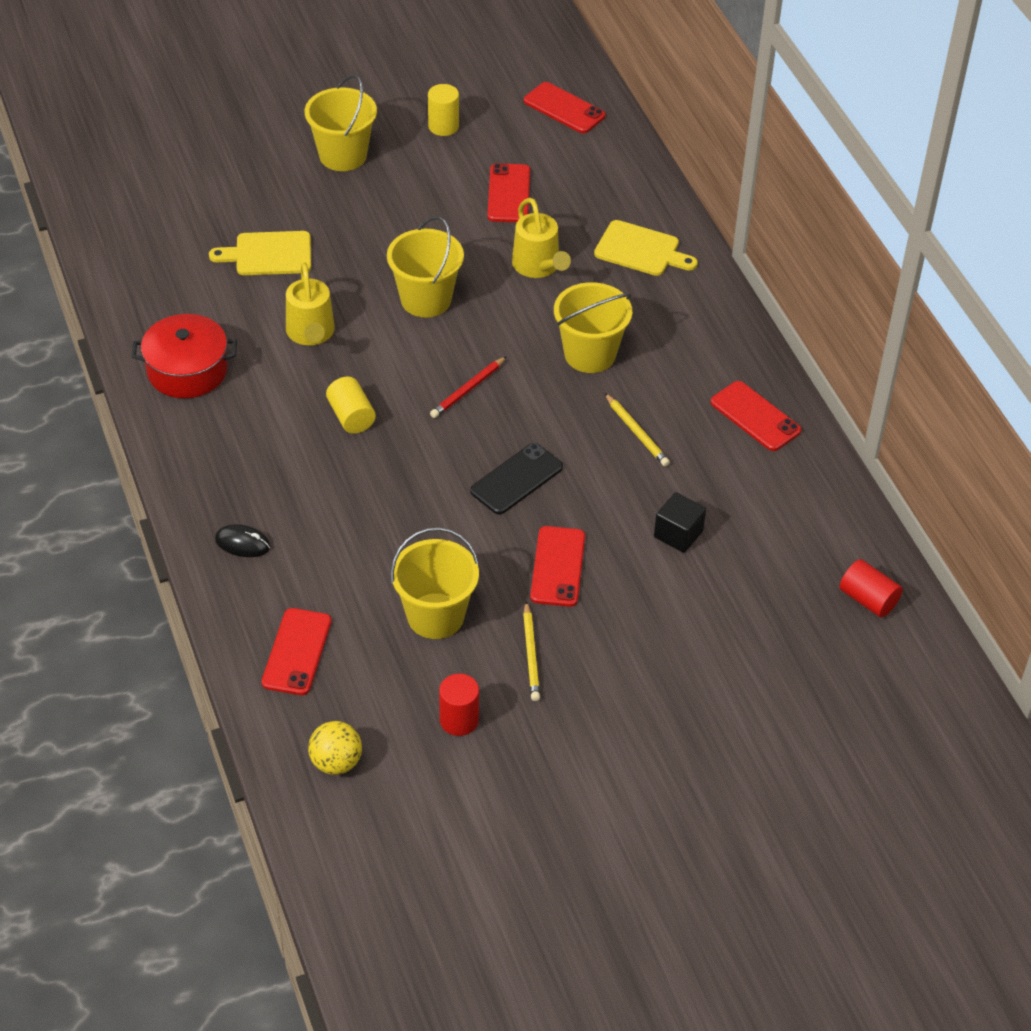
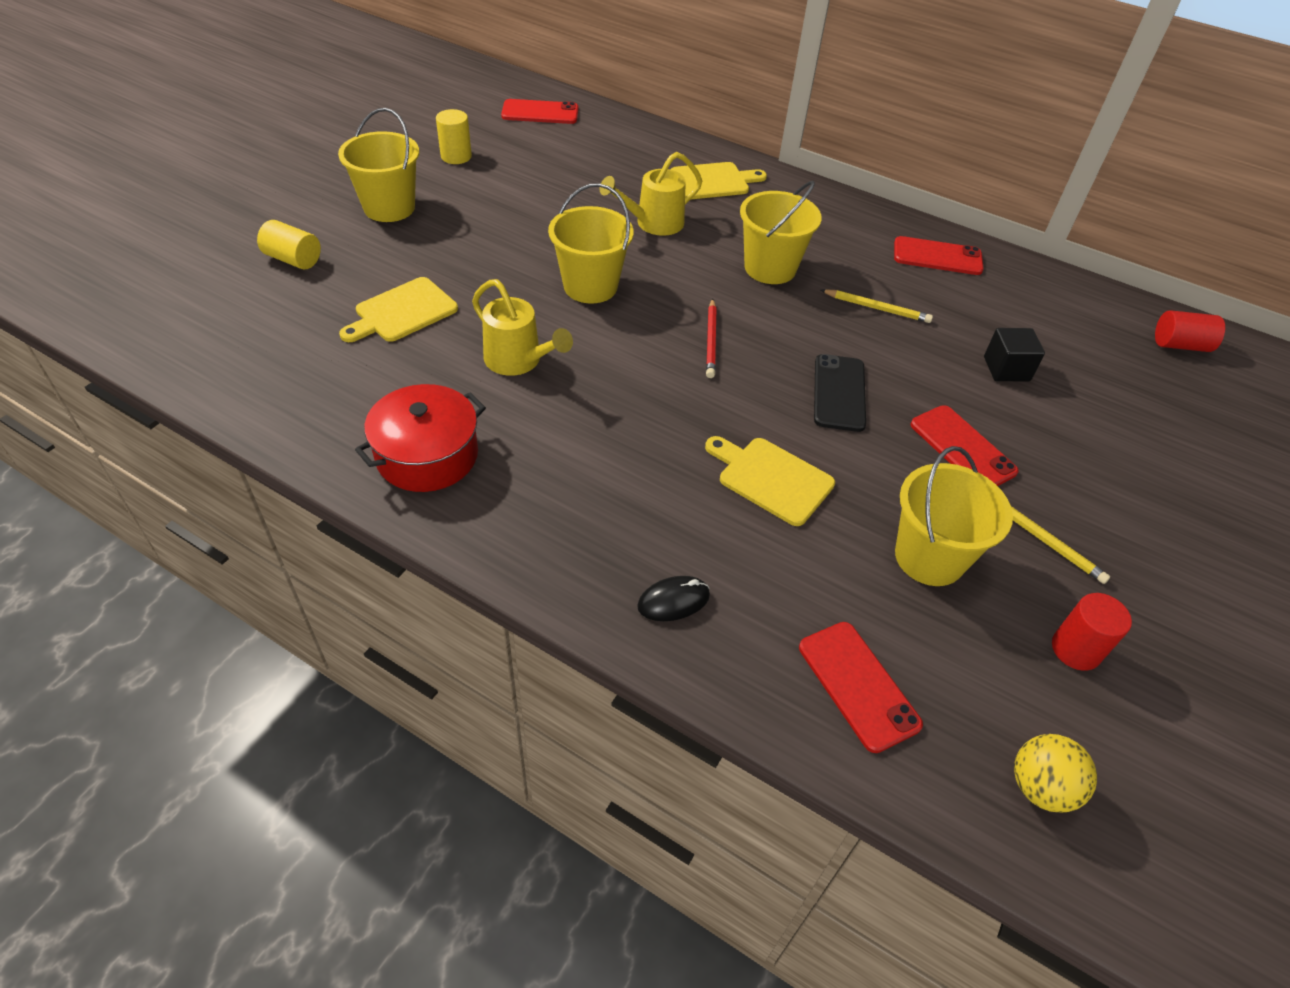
camera: 40 degrees left, 0 degrees up
(351, 416) = (638, 415): yellow cylinder -> yellow cylinder (293, 259)
(391, 508) = (771, 478): none -> yellow cutting board
(509, 194) = (566, 182): red phone -> none
(538, 267) = (653, 224): yellow watering can -> yellow watering can turned 120 degrees clockwise

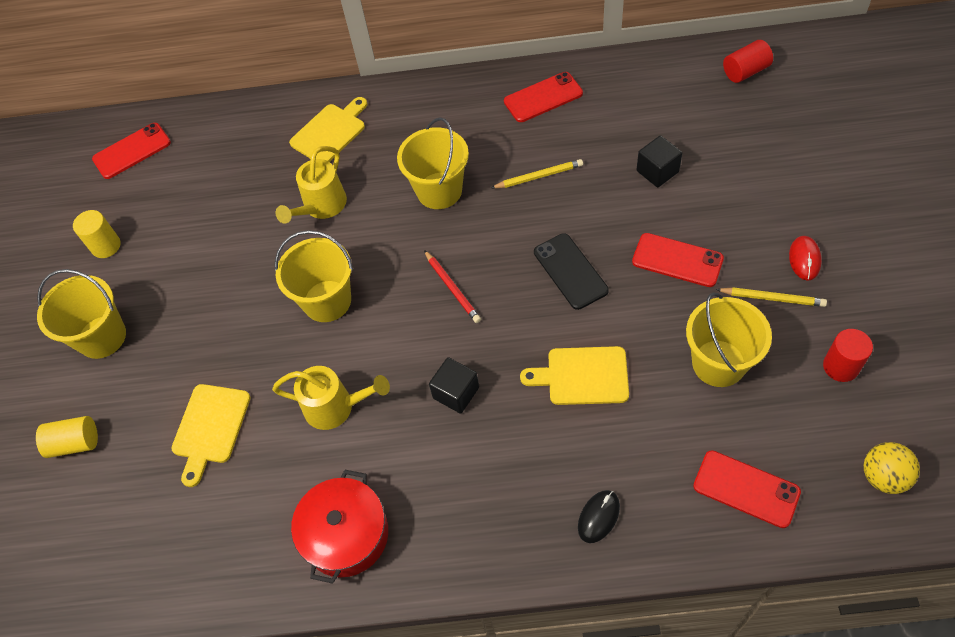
camera: 25 degrees left, 10 degrees up
(635, 416) = (456, 393): none -> black cube
(1114, 530) = (804, 259): none -> red mouse

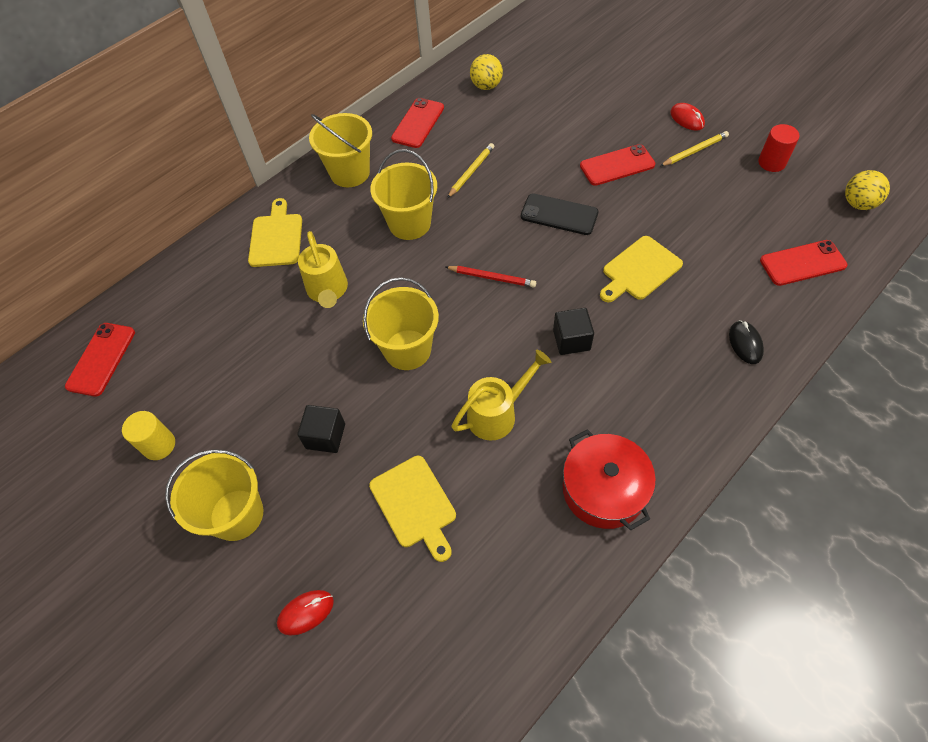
camera: 45 degrees left, 0 degrees up
(75, 443) = (306, 612): yellow cylinder -> red mouse
(643, 97) = (486, 86): none -> yellow ball
(657, 171) = (545, 123): black cube -> black cube (325, 436)
(718, 363) = (707, 206): yellow bucket -> yellow bucket (350, 172)
(745, 71) = (533, 37): red cylinder -> none

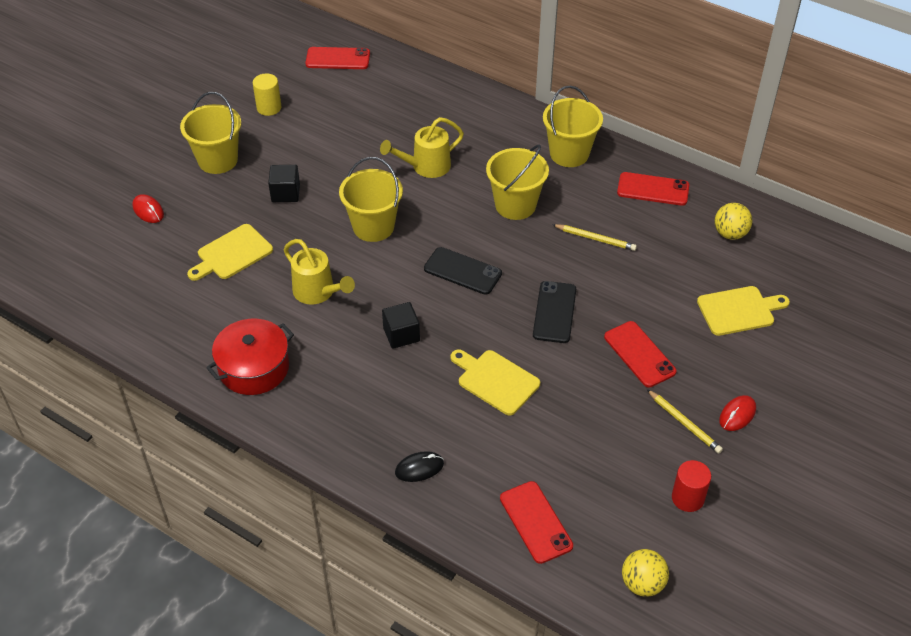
camera: 75 degrees right, 10 degrees down
(276, 237) = (478, 123): yellow cutting board -> yellow cutting board (739, 310)
(492, 278) = (462, 271): red pencil -> black phone

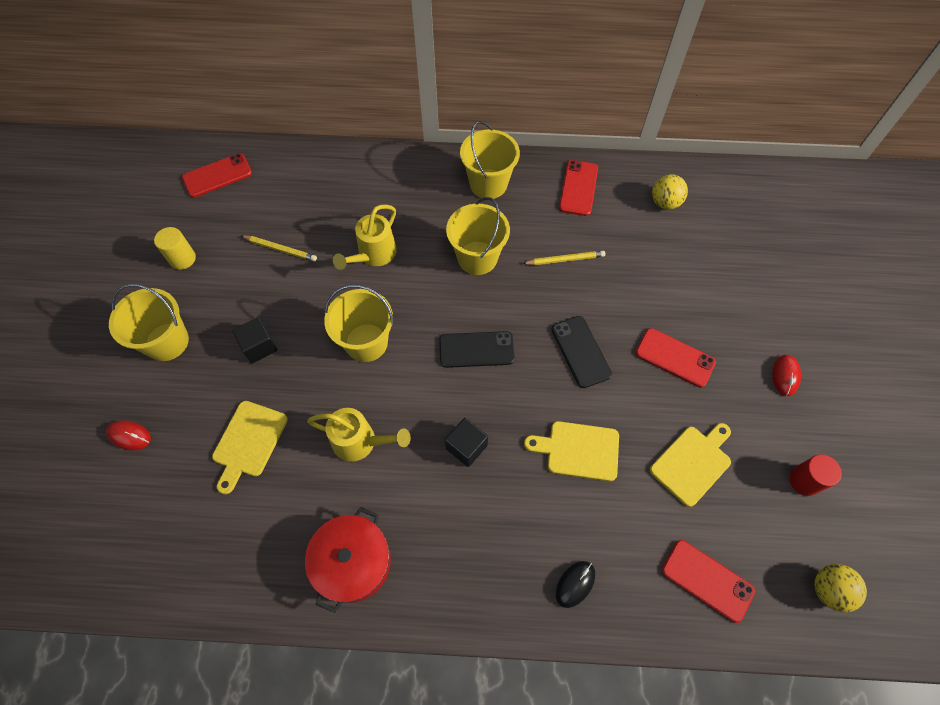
camera: 30 degrees left, 15 degrees up
(653, 189) = (578, 188): red phone -> red phone turned 60 degrees counterclockwise
(684, 423) = (753, 407): yellow pencil -> yellow pencil (280, 249)
(739, 310) = (720, 273): yellow cutting board -> yellow cutting board (692, 463)

